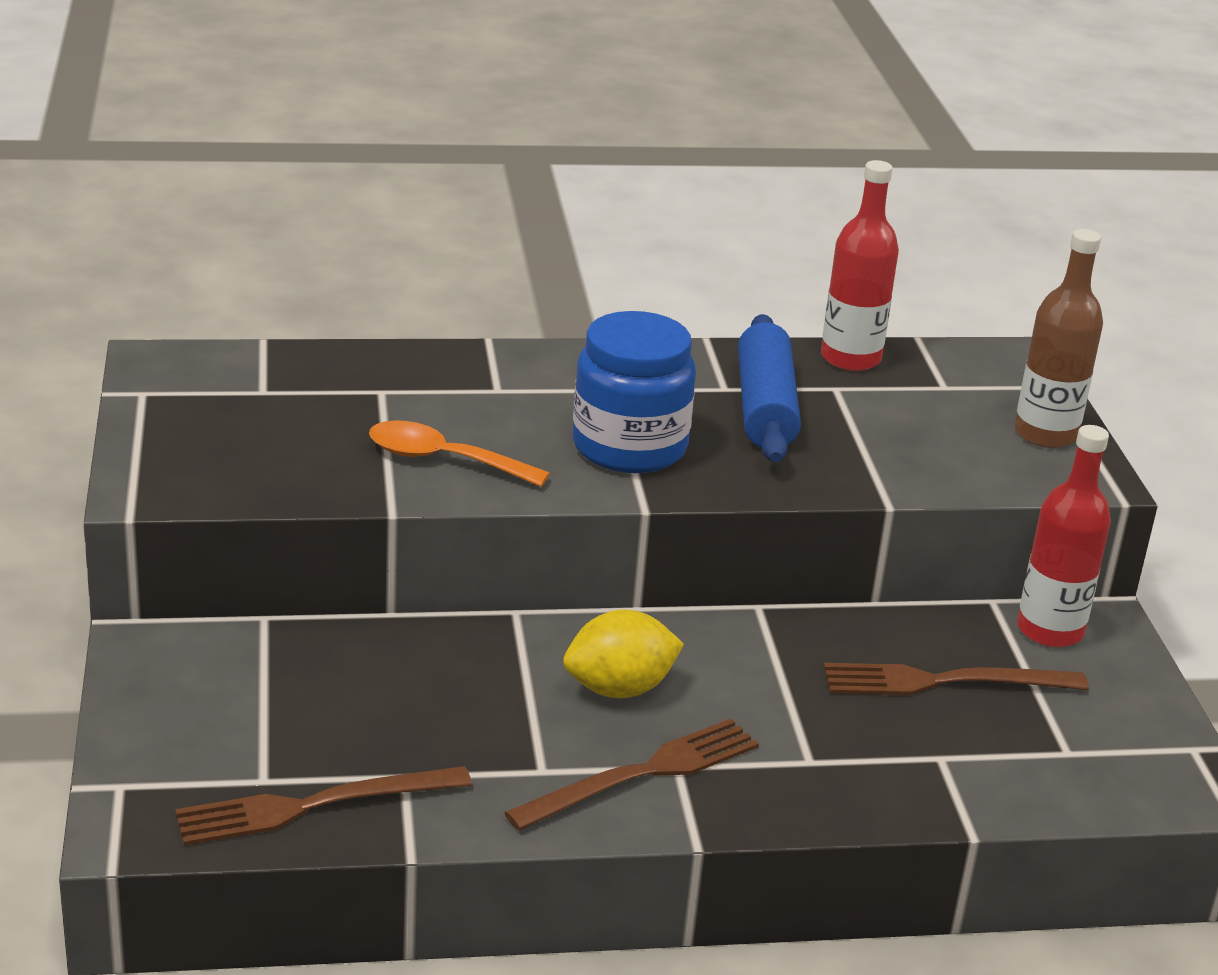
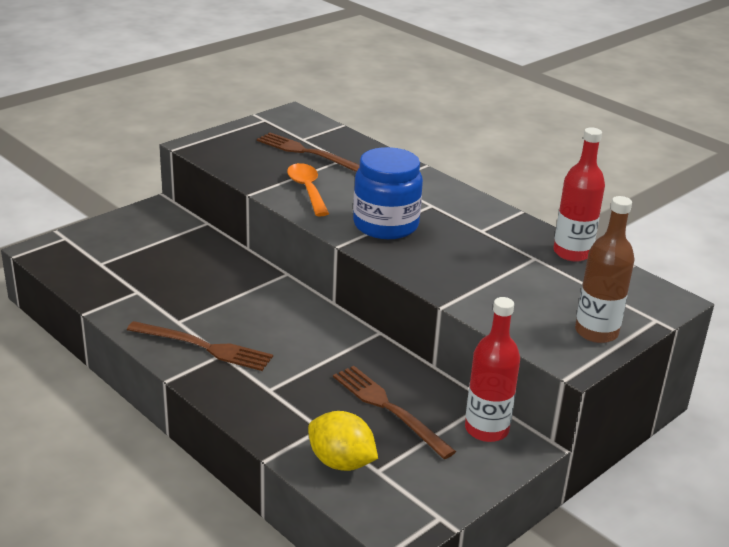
camera: 55 degrees right, 0 degrees up
(313, 806) = (95, 279): brown fork -> brown fork (307, 153)
(619, 689) = (261, 319): yellow lemon -> yellow lemon (341, 462)
(765, 408) = (480, 246): blue rolling pin -> none

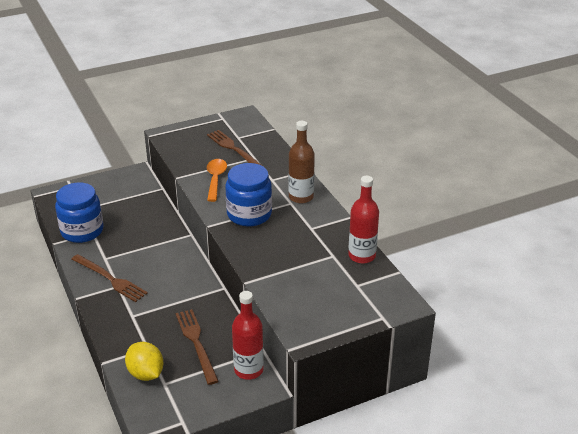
camera: 20 degrees right, 5 degrees up
(119, 291) = (82, 231): none -> blue jar
(596, 332) = (334, 319): brown bottle -> brown bottle (301, 197)

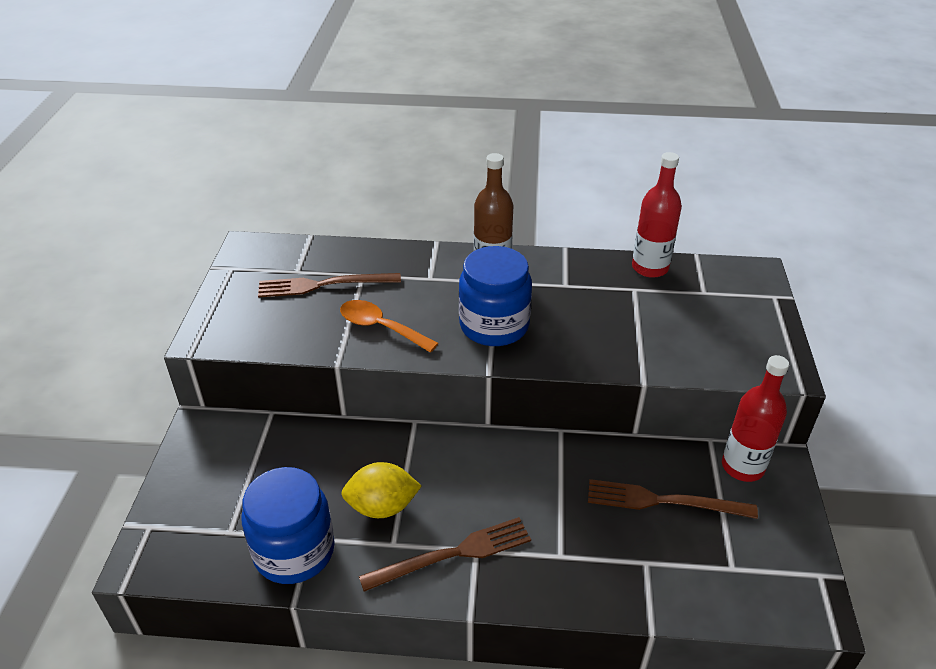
camera: 60 degrees left, 5 degrees up
(146, 373) = (702, 583): yellow lemon -> yellow lemon (382, 507)

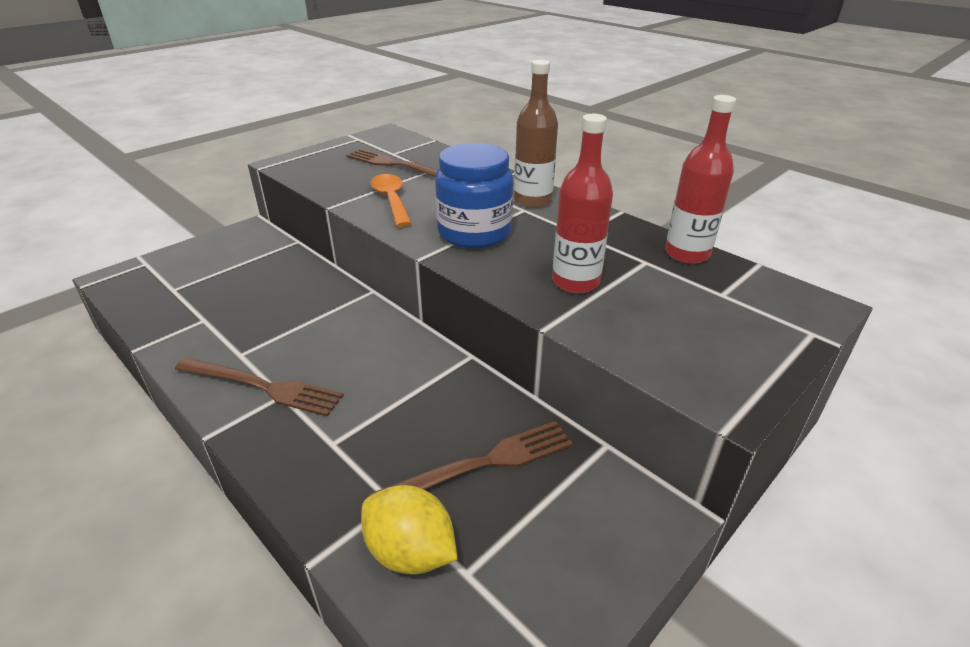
camera: 40 degrees right, 5 degrees down
(294, 551) = (183, 321): blue jar -> none
(382, 507) = (270, 328): yellow lemon -> yellow lemon (410, 552)
(663, 501) = (482, 464): brown fork -> brown fork turned 105 degrees clockwise
(742, 466) = (610, 490): red bottle -> red bottle (575, 282)

